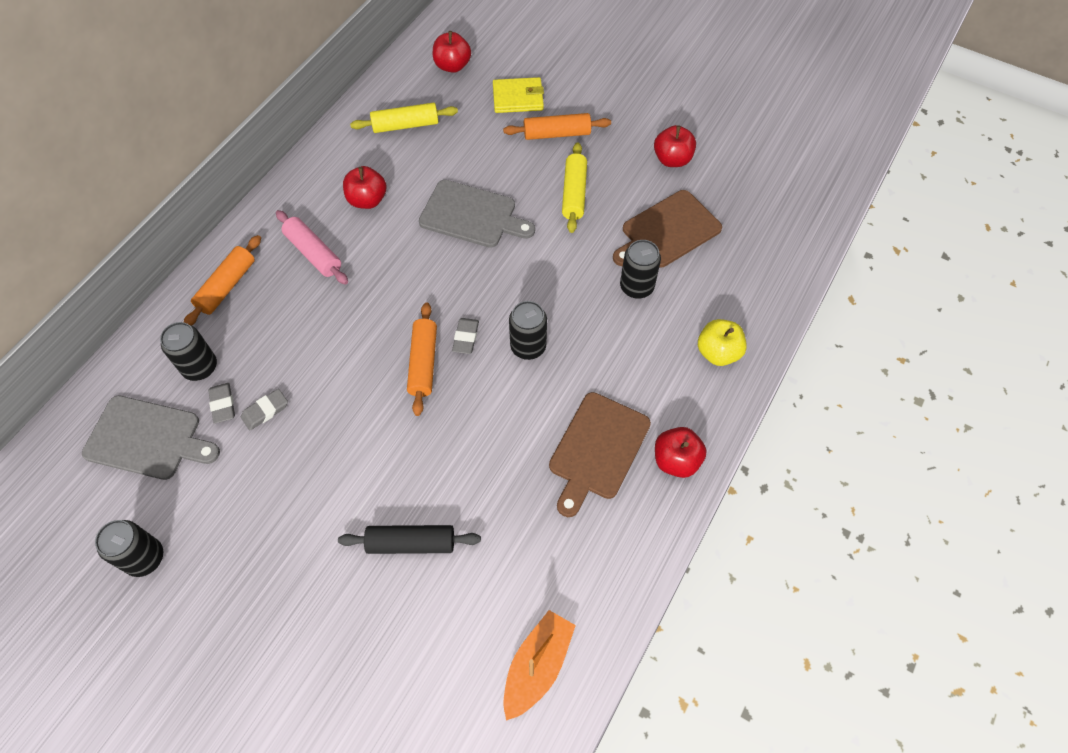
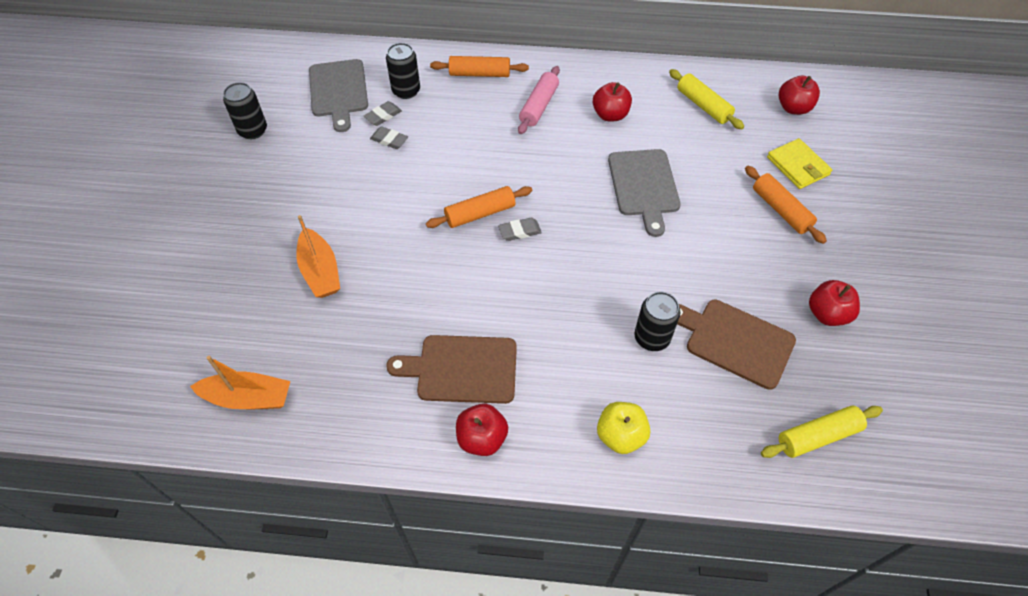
camera: 65 degrees right, 5 degrees down
(411, 543) = (320, 271): black rolling pin -> orange boat
(528, 346) = (536, 278): black can -> none
(574, 193) = (722, 249): yellow rolling pin -> yellow rolling pin (817, 436)

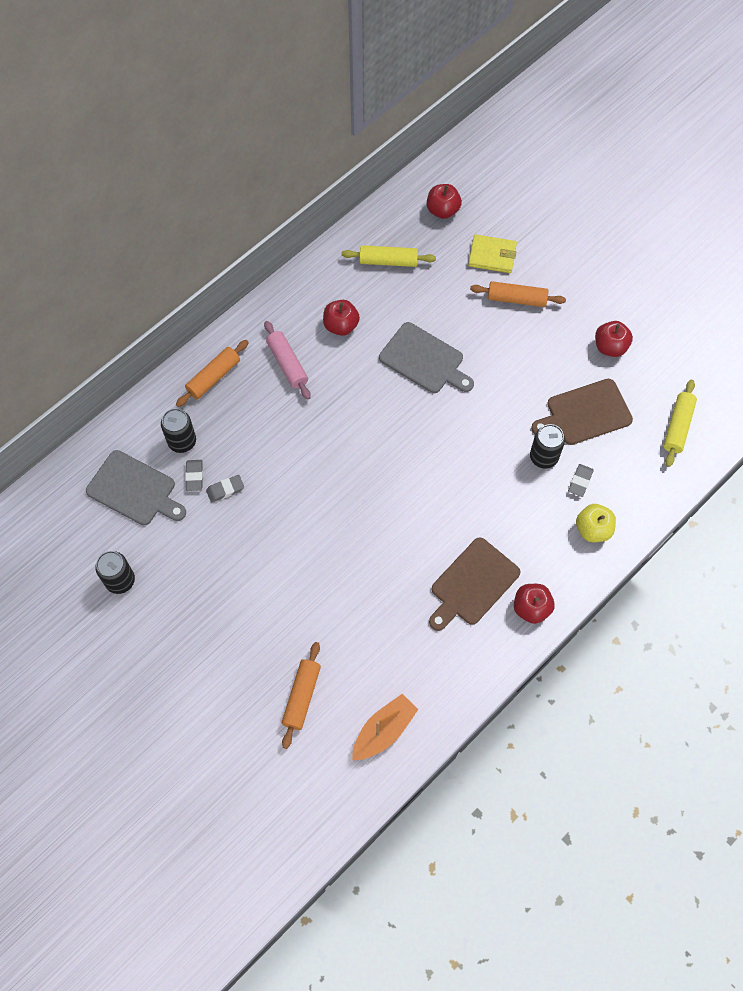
camera: 50 degrees left, 10 degrees up
(320, 271) = (313, 619): orange boat -> none
(480, 214) = (355, 480): orange rolling pin -> orange rolling pin (302, 697)
(519, 231) = (393, 467): grey eraser -> grey eraser (580, 481)

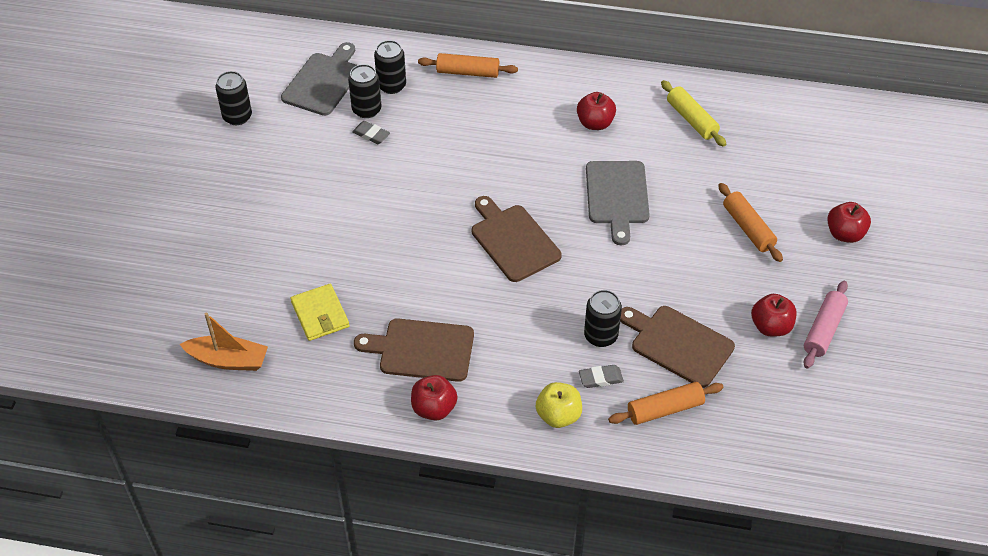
camera: 55 degrees right, 15 degrees down
(134, 490) = (323, 82): grey cutting board -> grey cutting board turned 150 degrees counterclockwise
(194, 476) = (366, 110): grey eraser -> black can
(287, 364) = (524, 109): pink rolling pin -> pink rolling pin (823, 330)
(302, 697) = (219, 285): orange rolling pin -> orange rolling pin (665, 409)
(414, 457) = (513, 240): none -> brown cutting board
(443, 210) = (784, 128): red apple -> red apple (844, 234)
(492, 255) = (775, 186): yellow wallet -> yellow wallet (320, 314)
(677, 426) = (737, 429): yellow rolling pin -> none

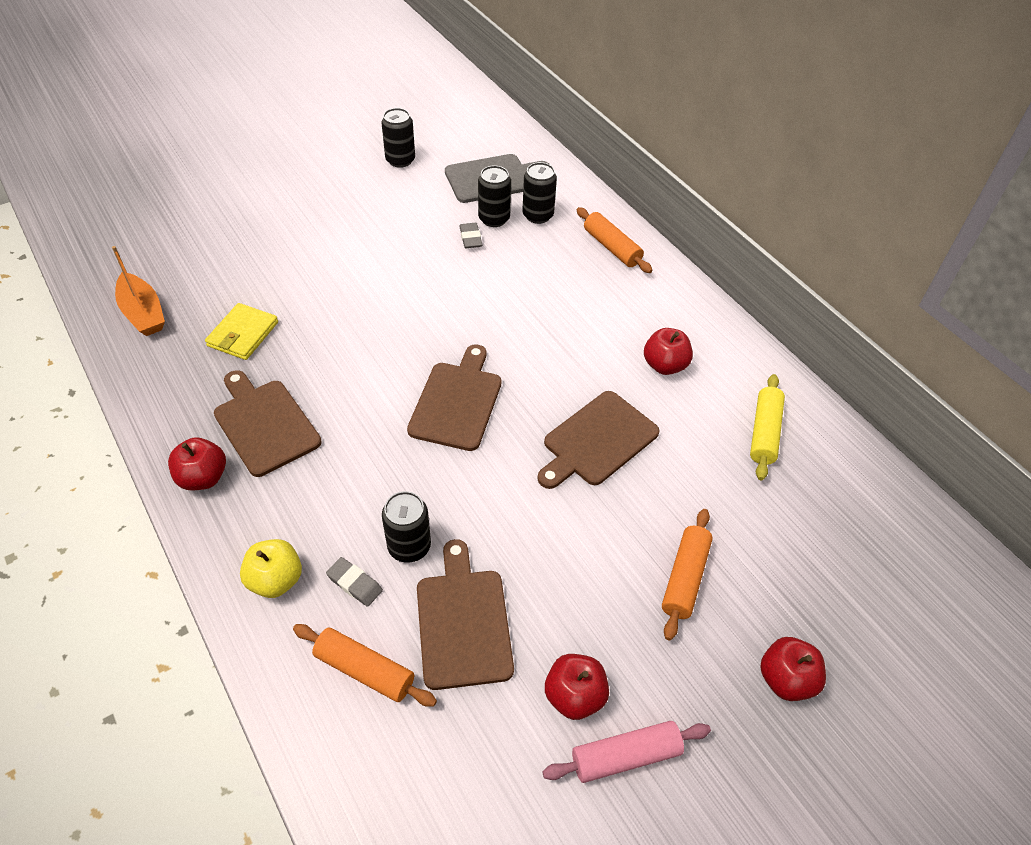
camera: 45 degrees right, 0 degrees up
(617, 196) = (597, 441): grey cutting board -> brown cutting board

